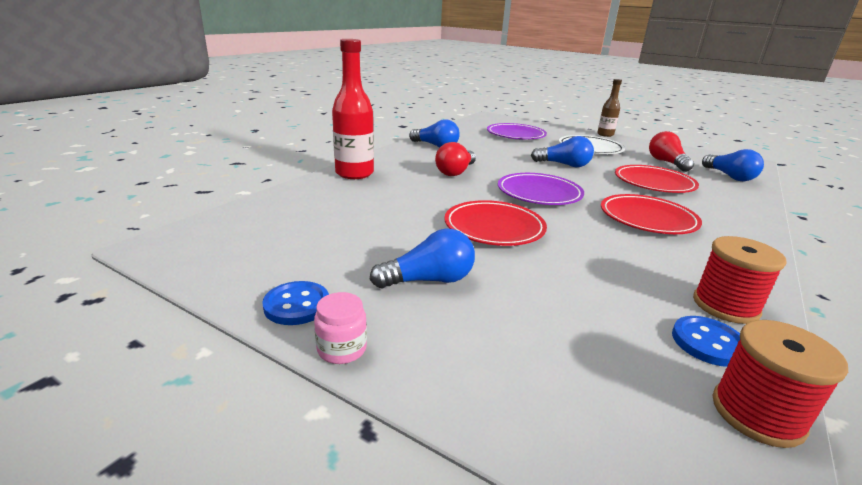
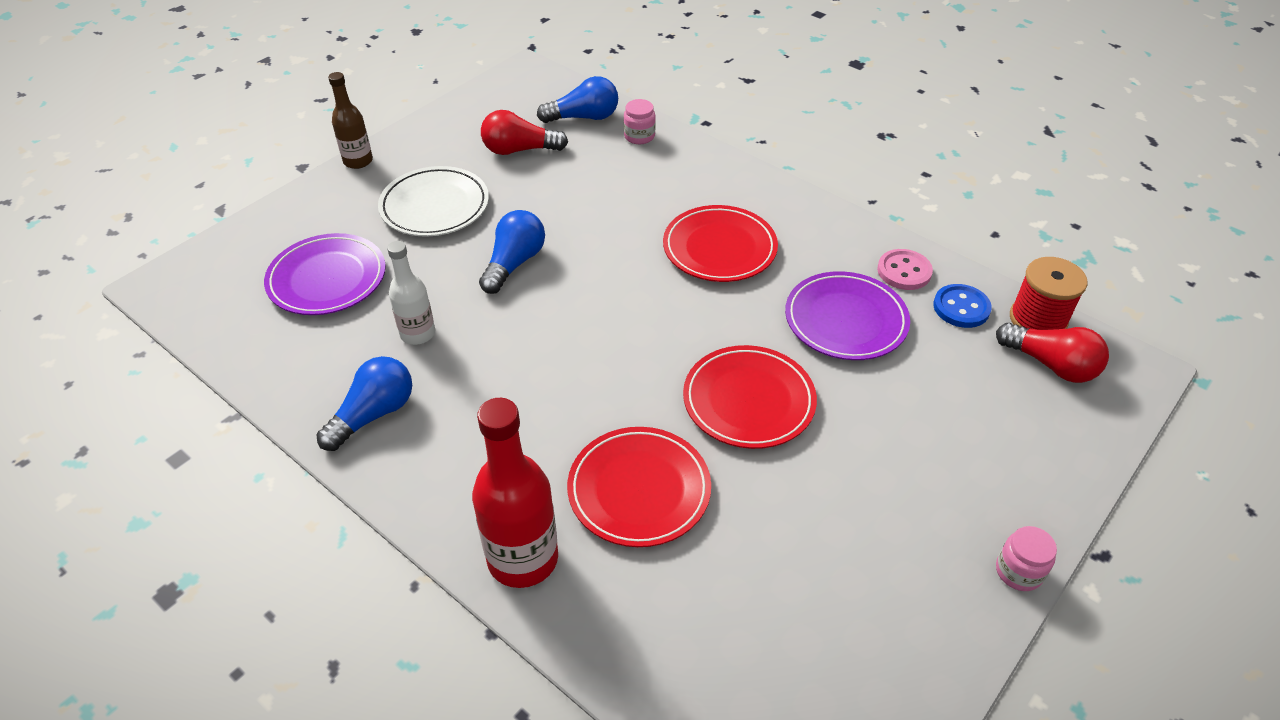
camera: 80 degrees left, 20 degrees up
(297, 305) = (953, 617): blue button -> none
(429, 280) = (886, 487): blue light bulb -> none
(455, 172) = (531, 407): red light bulb -> red light bulb (1050, 365)
(492, 150) = (417, 334): none -> white bottle
(539, 193) = (633, 325): purple plate -> purple plate (845, 320)
(654, 183) = (602, 196): red plate -> red plate (639, 490)
(725, 306) = (904, 271): red spool -> pink button
(738, 192) = (639, 136): none -> pink jar

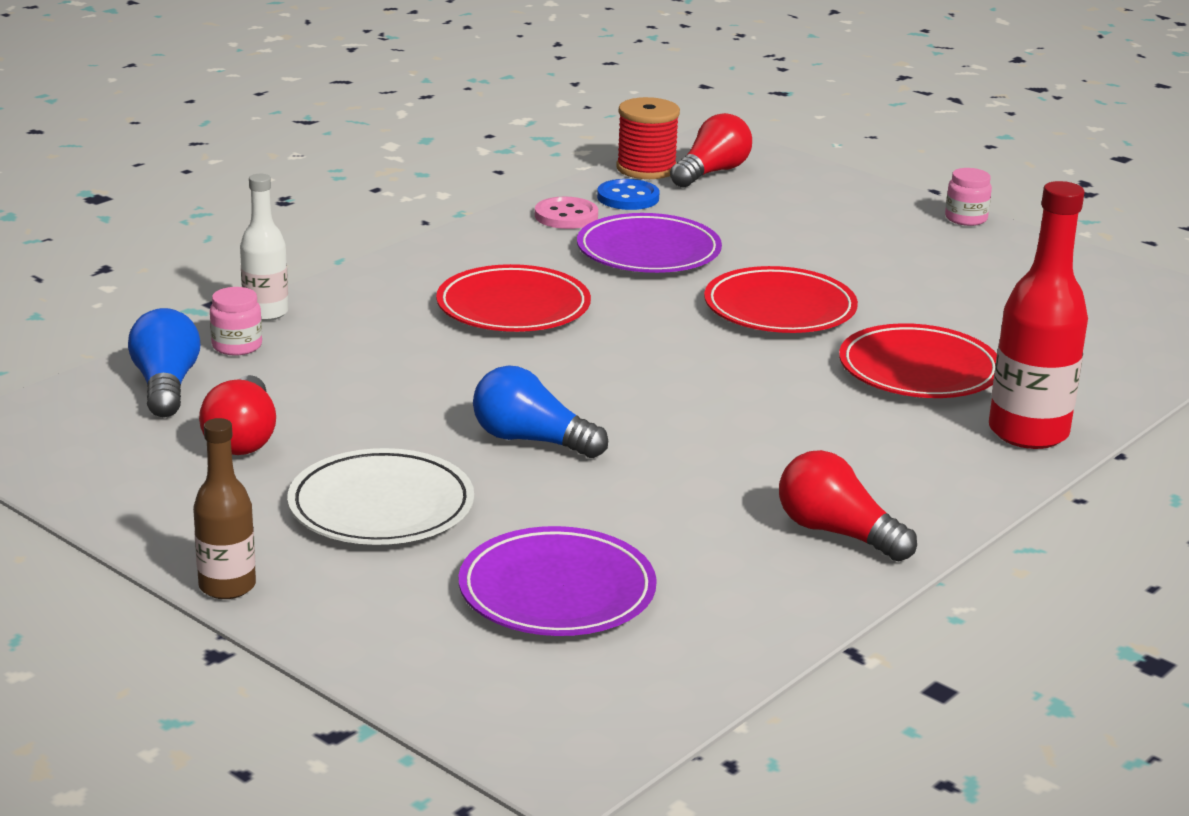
camera: 90 degrees left, 20 degrees down
(373, 414) = (837, 533): blue light bulb -> red light bulb
(417, 334) = (680, 508): white bottle -> white bottle (266, 313)

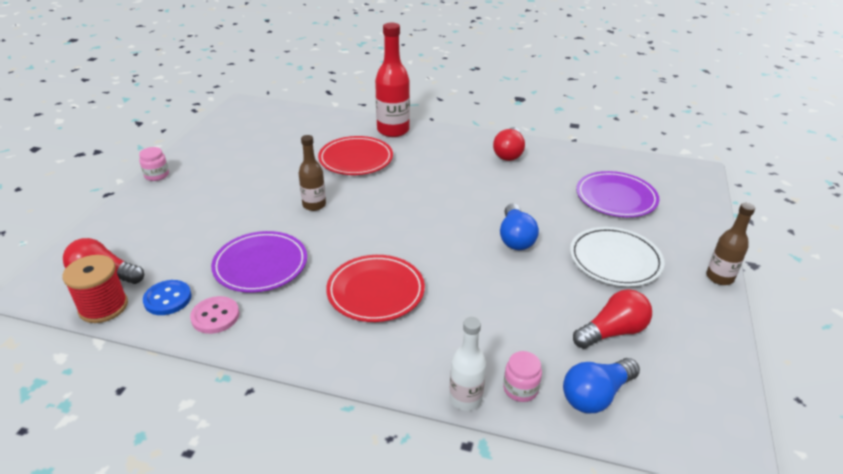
camera: 115 degrees left, 10 degrees up
(779, 309) = (314, 205): red plate -> brown bottle

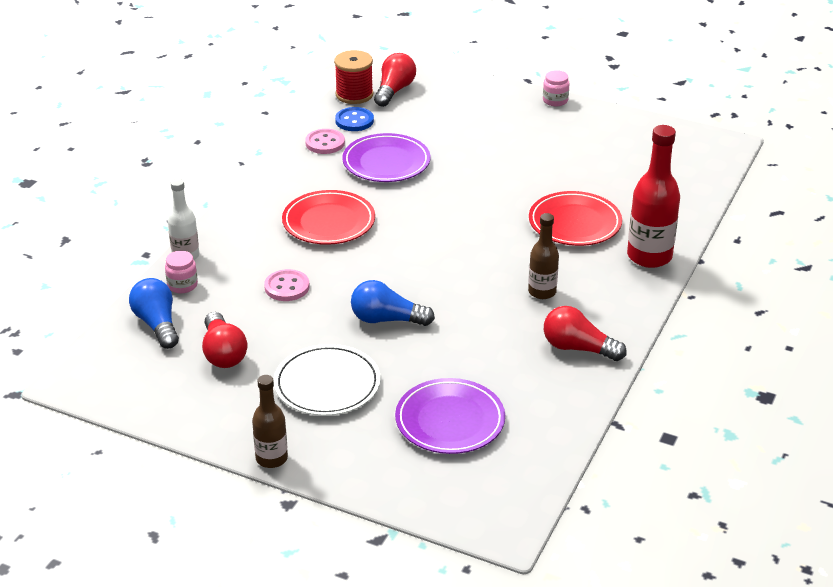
camera: 100 degrees right, 0 degrees up
(314, 205) = (480, 192): brown bottle -> brown bottle (542, 292)
(493, 304) = (287, 287): none -> pink button

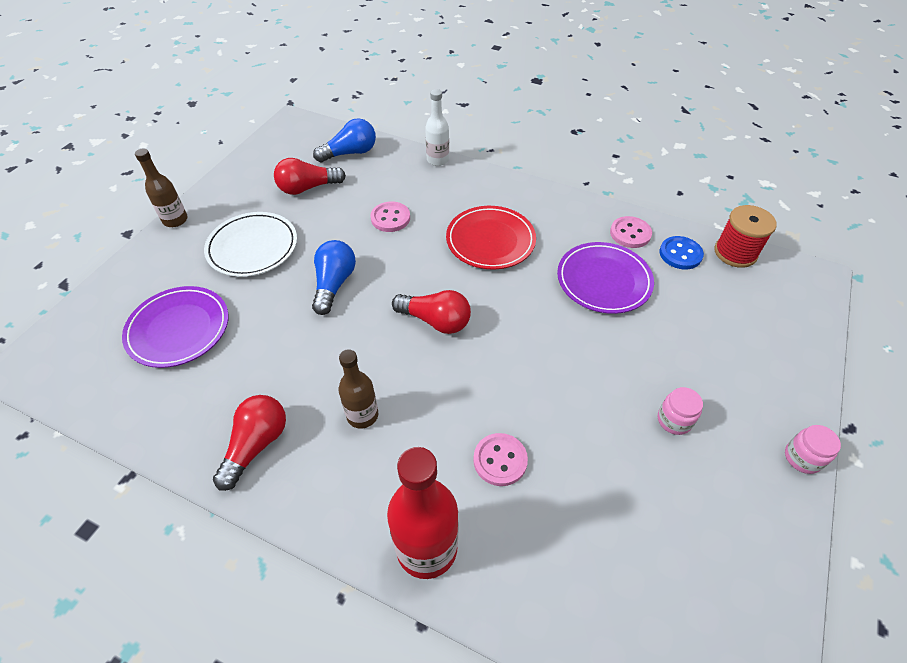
camera: 90 degrees right, 15 degrees up
(182, 285) = (398, 161): pink jar -> pink jar (674, 420)
(394, 91) = (757, 286): red light bulb -> red light bulb (435, 321)
(574, 223) = (500, 460): red plate -> pink button

